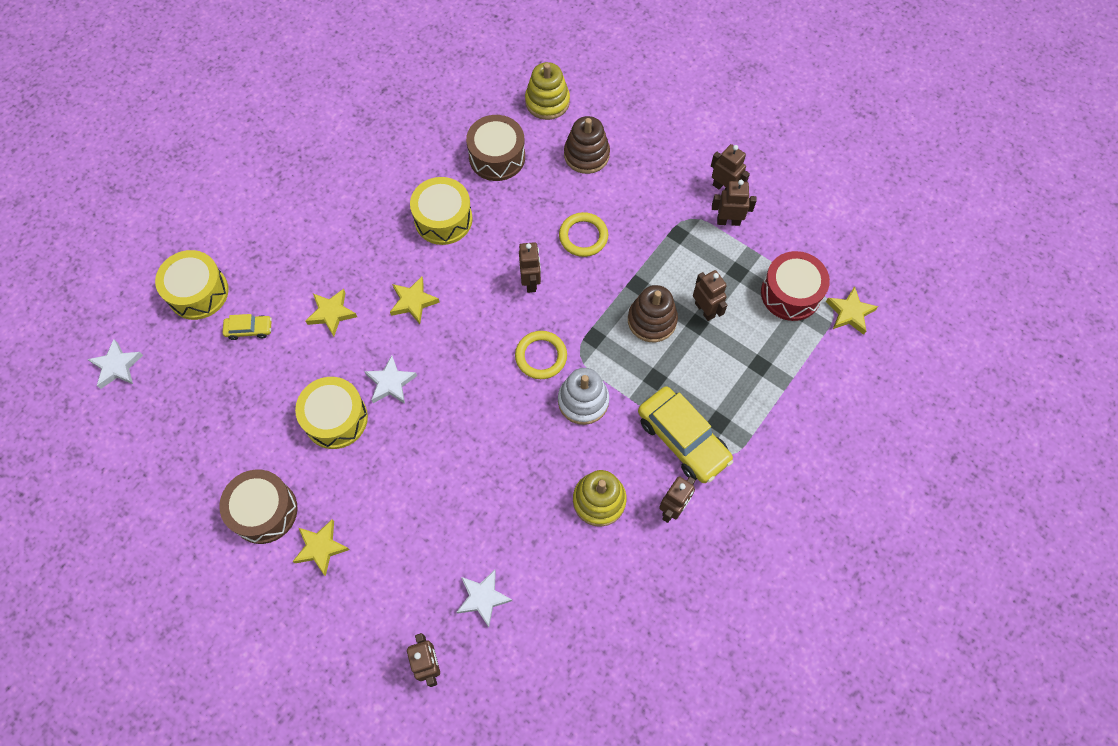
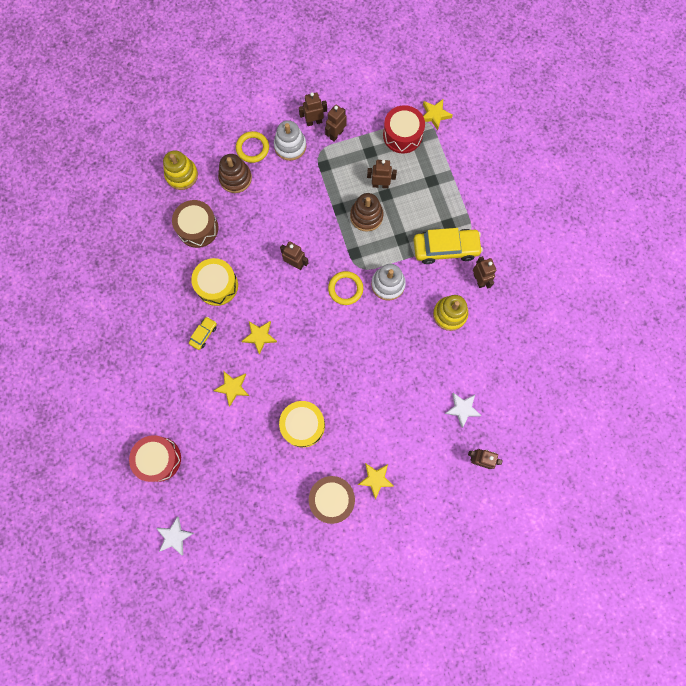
camera: 55 degrees left, 10 degrees up
(198, 292) = (159, 459): yellow drum -> red drum
(249, 329) = (208, 442): yellow car -> yellow car (203, 334)
(390, 383) = (302, 381): white star -> none
(583, 236) = (287, 216): yellow ring -> yellow ring (252, 148)
(672, 183) = (290, 146): none -> white stacking toy

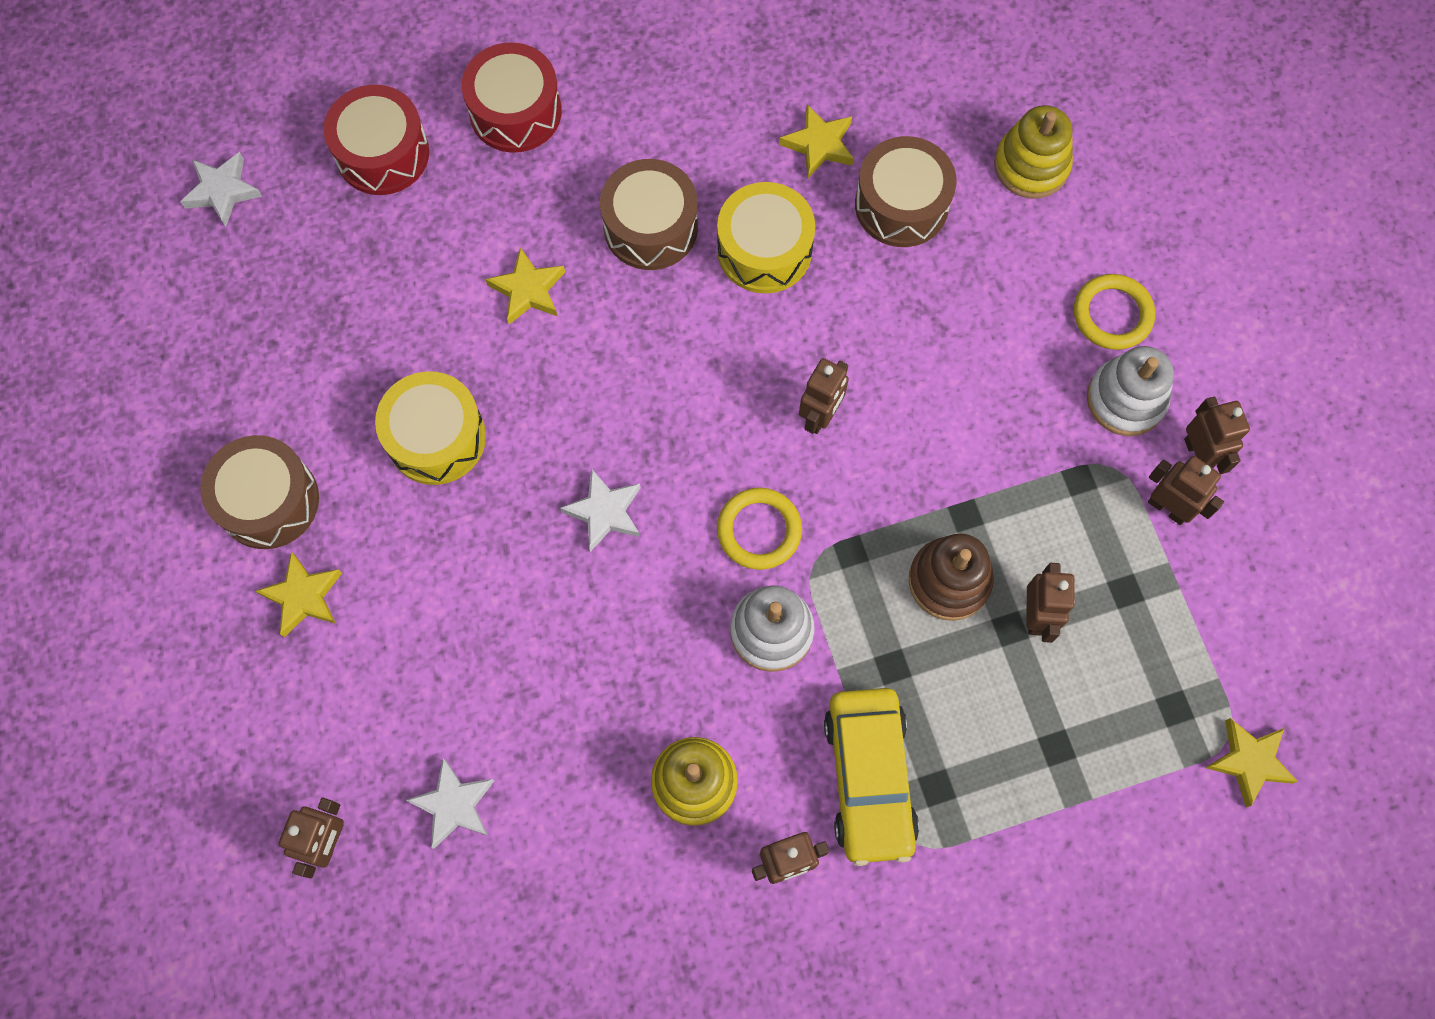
camera: 90 degrees right, 5 degrees down
(203, 334) = (650, 227): yellow car -> brown drum
(235, 178) = (1031, 279): brown stacking toy -> none
(260, 336) = (644, 342): yellow star -> yellow star (819, 144)
(337, 351) = (605, 512): none -> white star
(402, 135) = (1181, 674): red drum -> red drum (515, 111)

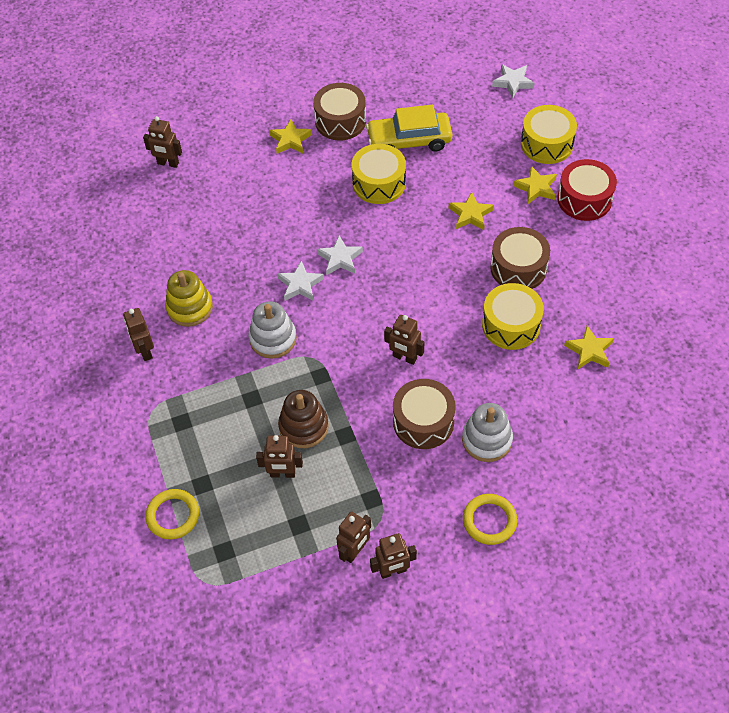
camera: 90 degrees right, 15 degrees down
(382, 153) = (546, 144): red drum -> yellow drum
(454, 805) = (183, 209): white star -> white star (300, 284)
(759, 530) = (332, 330): yellow ring -> yellow ring (173, 515)
(869, 778) = (188, 388): yellow car -> yellow car (409, 141)
(901, 204) = (553, 397): brown drum -> brown drum (423, 422)
(1031, 165) = (595, 472): yellow stacking toy -> none
(1125, 399) = (429, 527): white stacking toy -> white stacking toy (487, 440)
(1249, 761) = (189, 594): yellow star -> yellow star (536, 188)

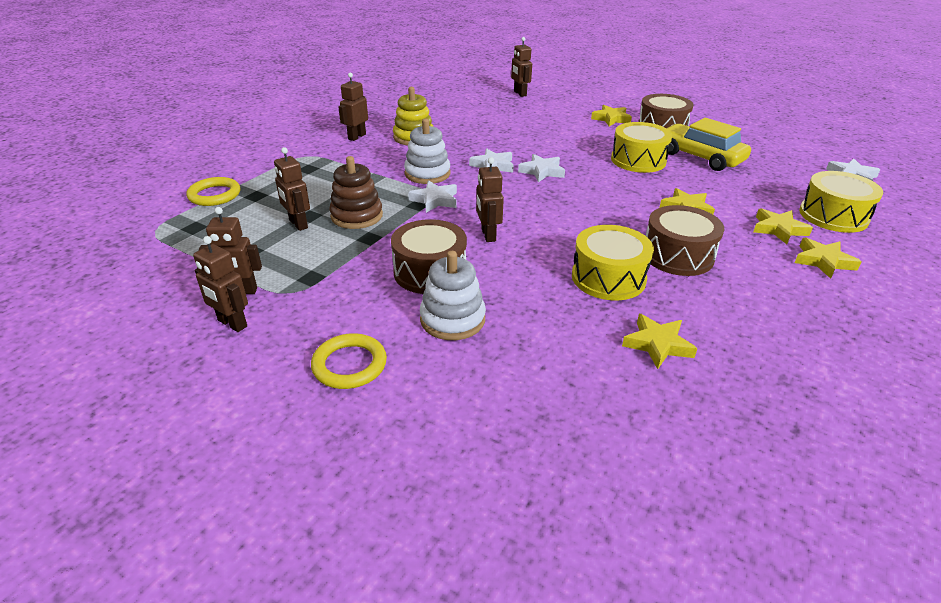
camera: 50 degrees right, 20 degrees down
(323, 360) = (435, 200): none -> white star
(584, 199) = (823, 261): red drum -> yellow star

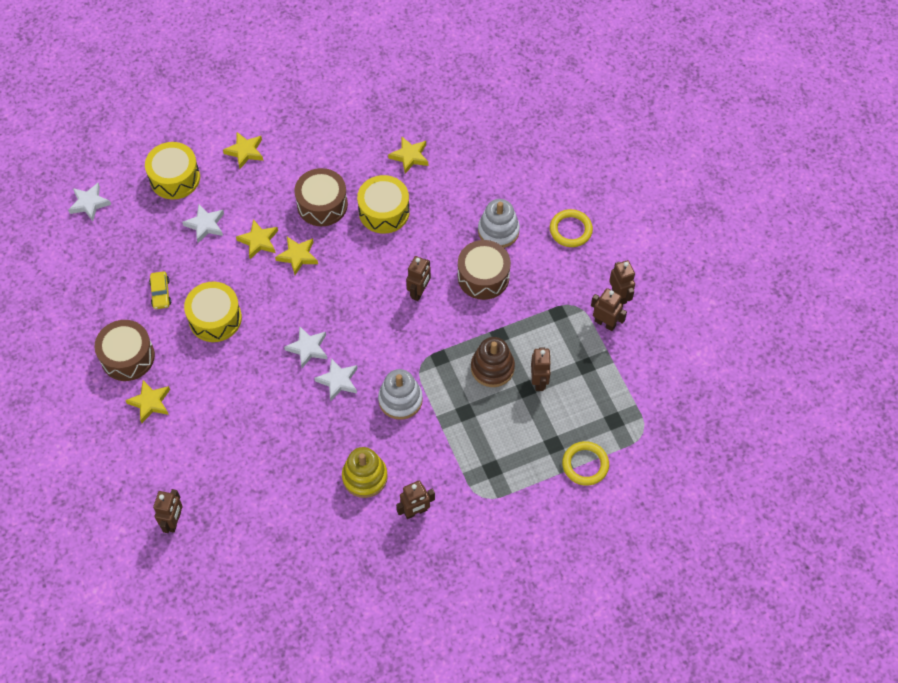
camera: 145 degrees left, 25 degrees up
(435, 200) = (422, 356): white star -> white star (205, 225)
(700, 157) = (161, 293): yellow car -> yellow car, size x0.49
(778, 229) = (229, 188): yellow star -> yellow star (298, 256)

